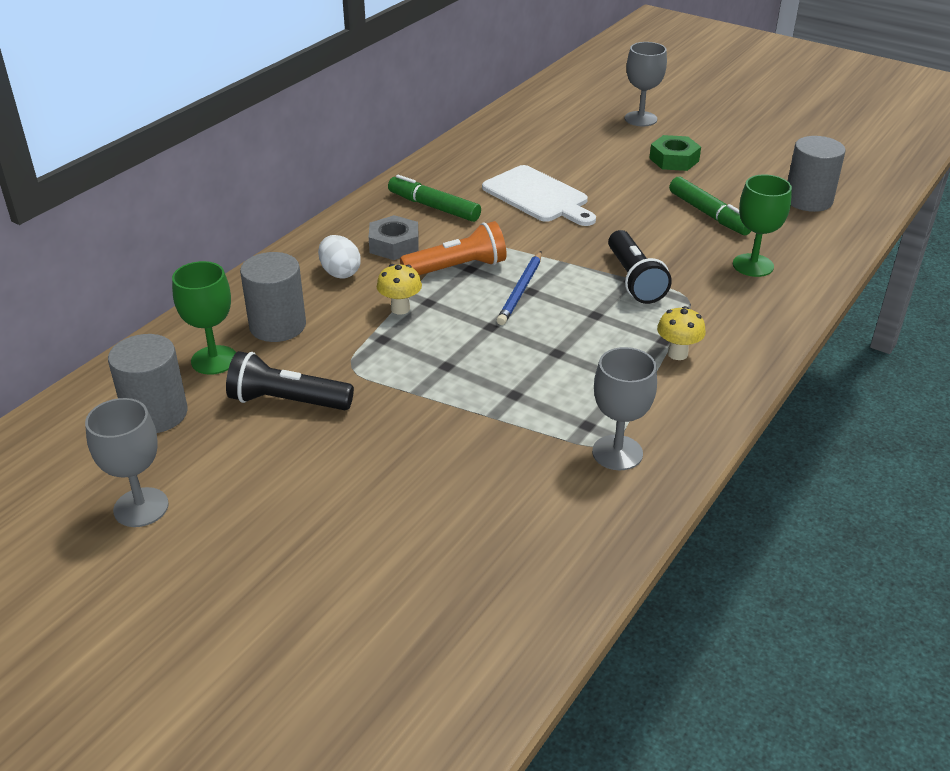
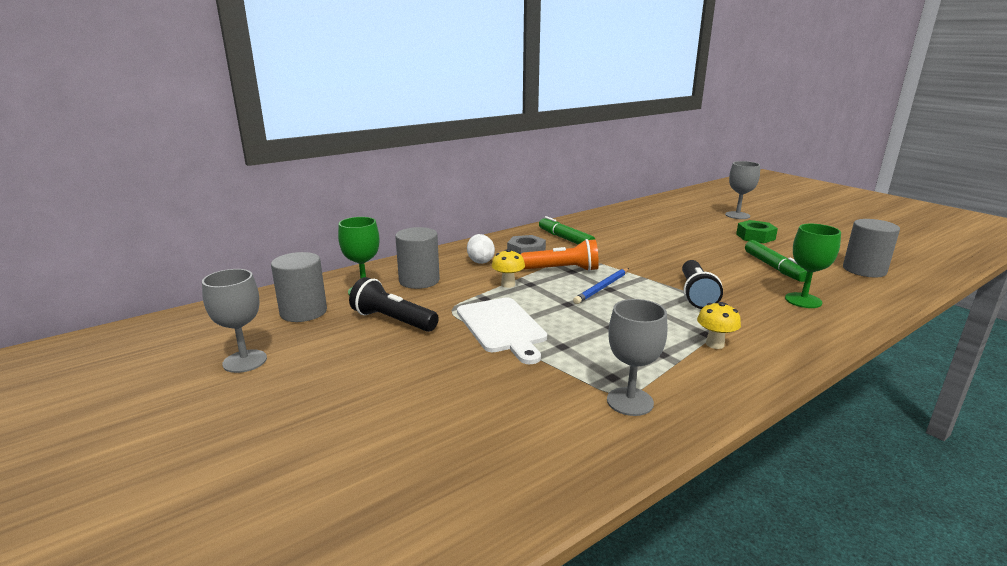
camera: 20 degrees right, 15 degrees down
(538, 196) = (642, 242): white cutting board -> white cutting board (502, 327)

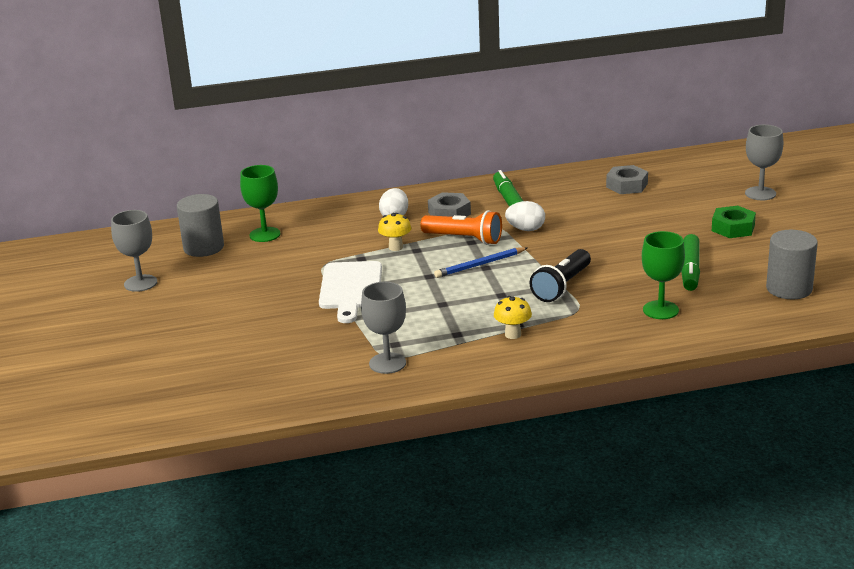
camera: 25 degrees right, 5 degrees up
(392, 320) = (267, 267): black flashlight -> none
(419, 280) = (319, 231): grey cylinder -> none
(605, 256) = (526, 229): none -> white egg
(640, 220) = (627, 185): none -> grey nut

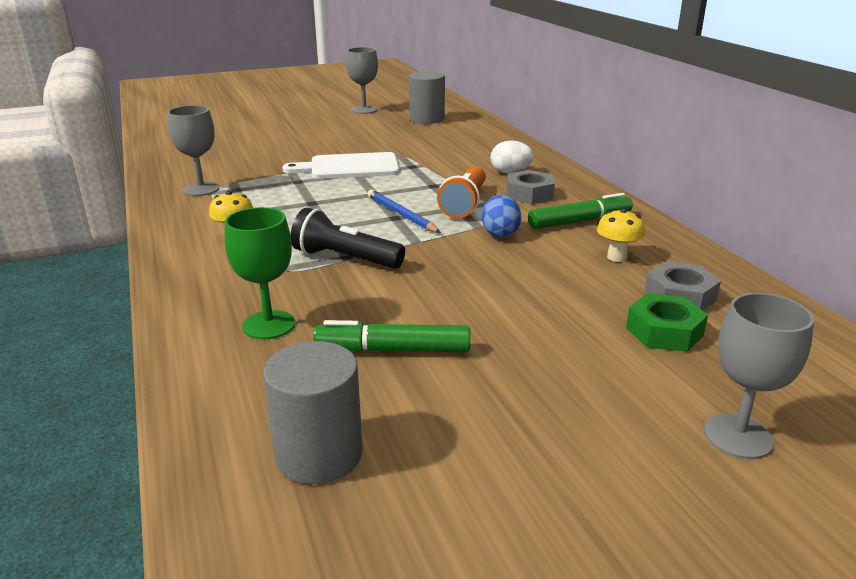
camera: 80 degrees right, 0 degrees up
(265, 234) = (455, 133): green goblet -> none
(395, 247) = (438, 177): yellow mushroom -> yellow mushroom (617, 257)
(526, 229) = (500, 233): white egg -> blue egg
(733, 228) = (560, 396): green nut -> green nut (664, 331)

